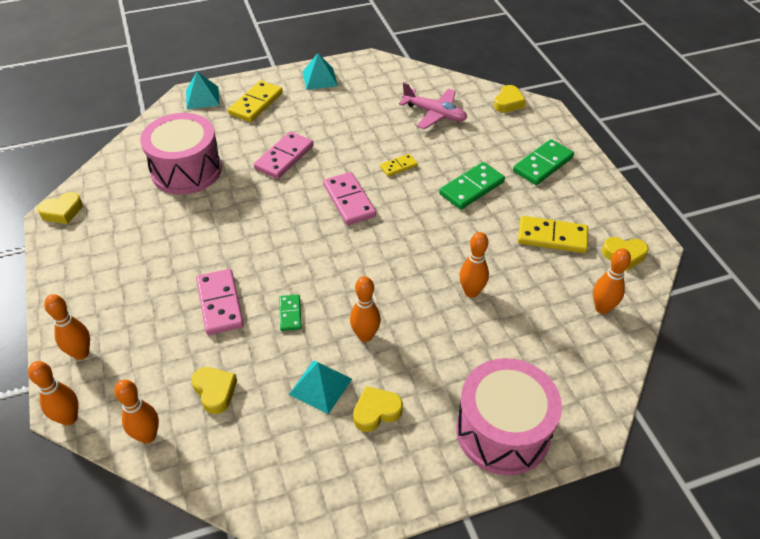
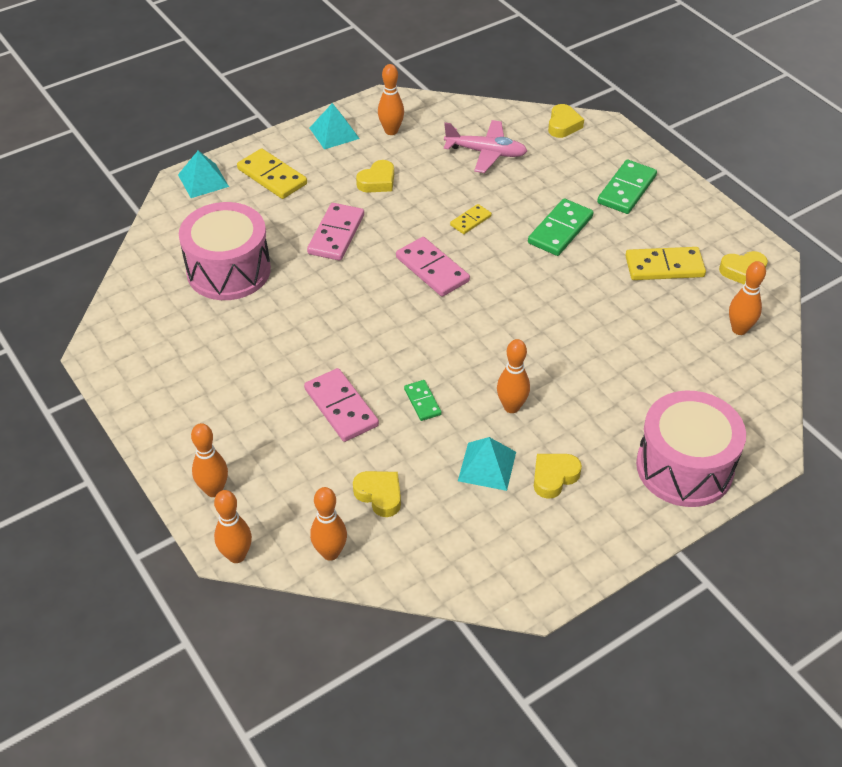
camera: 15 degrees left, 0 degrees up
(62, 211) = (105, 345): yellow heart -> yellow heart (377, 181)
(256, 103) = (272, 177): yellow domino -> yellow domino turned 60 degrees counterclockwise
(471, 292) = (602, 340): orange bowling pin -> orange bowling pin (391, 131)

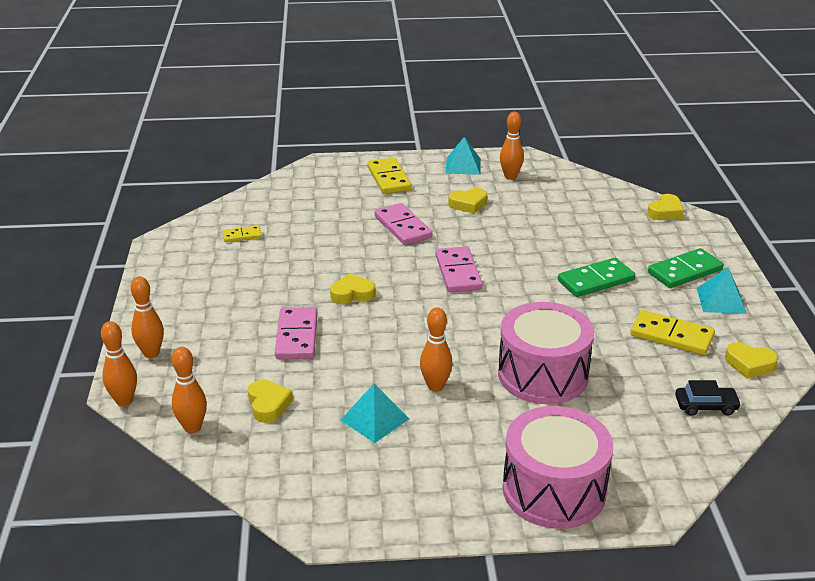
camera: 30 degrees right, 15 degrees down
(203, 180) = (336, 167): turquoise pyramid -> turquoise pyramid (721, 300)
(228, 270) = (300, 224): pink drum -> pink drum (543, 375)
(336, 234) = (402, 227): pink domino -> pink domino turned 75 degrees counterclockwise
(422, 402) = (364, 356): green domino -> none
(470, 221) = (521, 251): yellow domino -> yellow domino (242, 236)
(486, 153) = (578, 211): pink plane -> none
(554, 477) = (425, 450): yellow heart -> yellow heart (352, 294)
(739, 329) = (706, 406): orange bowling pin -> black car

